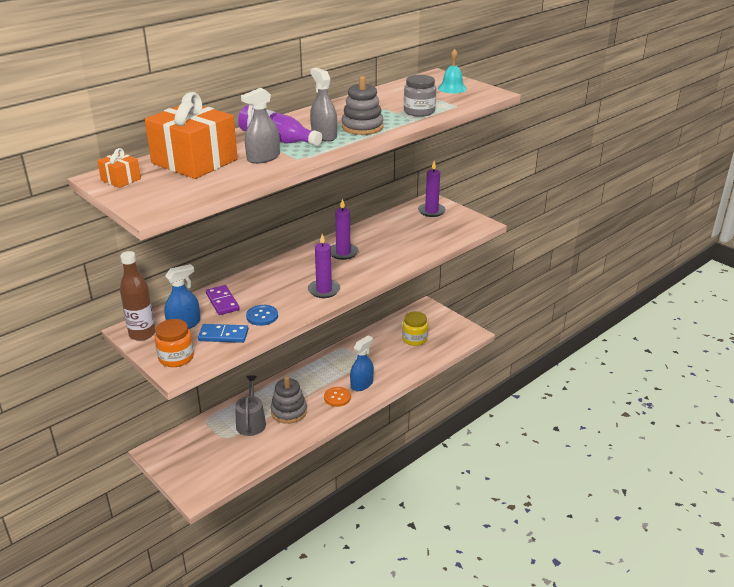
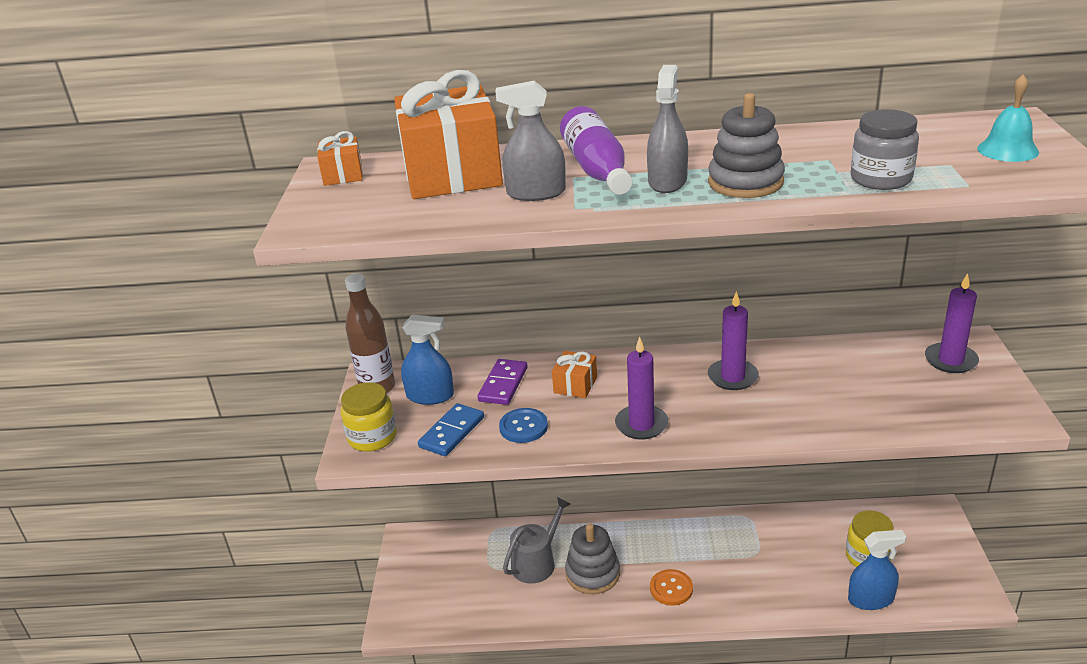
camera: 45 degrees right, 0 degrees up
(176, 358) = (372, 437): orange jar -> yellow jar
(223, 335) = (452, 432): blue domino -> blue domino turned 75 degrees clockwise
(265, 286) = (575, 385): none -> orange gift
(362, 384) = (723, 587): blue spray bottle -> blue spray bottle (871, 599)

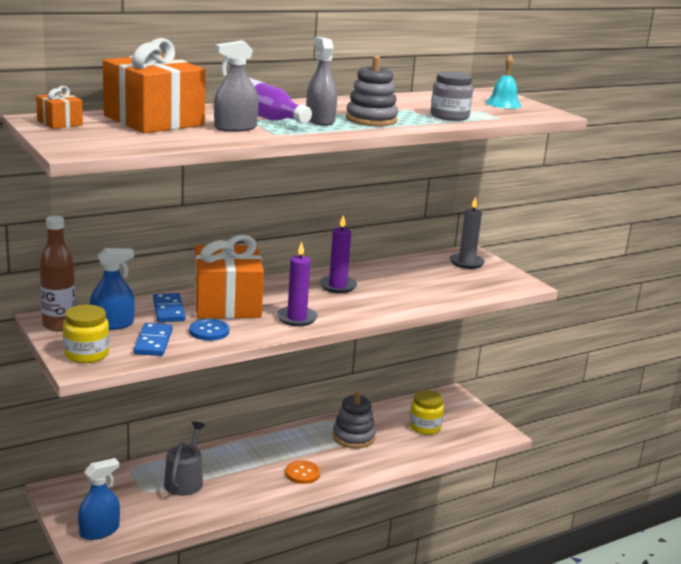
camera: 35 degrees left, 10 degrees down
(503, 384) = (168, 310): purple domino -> blue domino
(575, 385) = (227, 304): orange gift -> orange gift, size x2.26
(592, 573) = (236, 478): grey stacking toy -> grey stacking toy (353, 437)
(871, 599) = (441, 449): blue spray bottle -> blue spray bottle (99, 531)
(950, 360) = (466, 263): purple candle -> grey candle

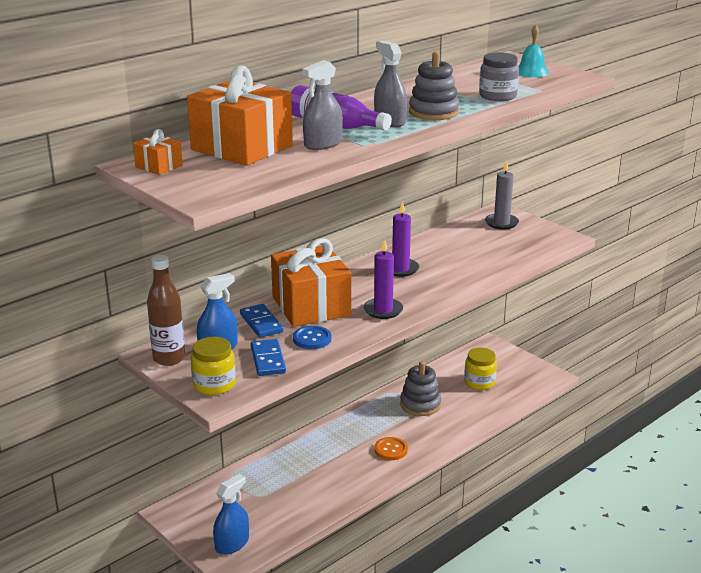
camera: 10 degrees left, 5 degrees up
(185, 481) = (287, 478): grey watering can -> none

